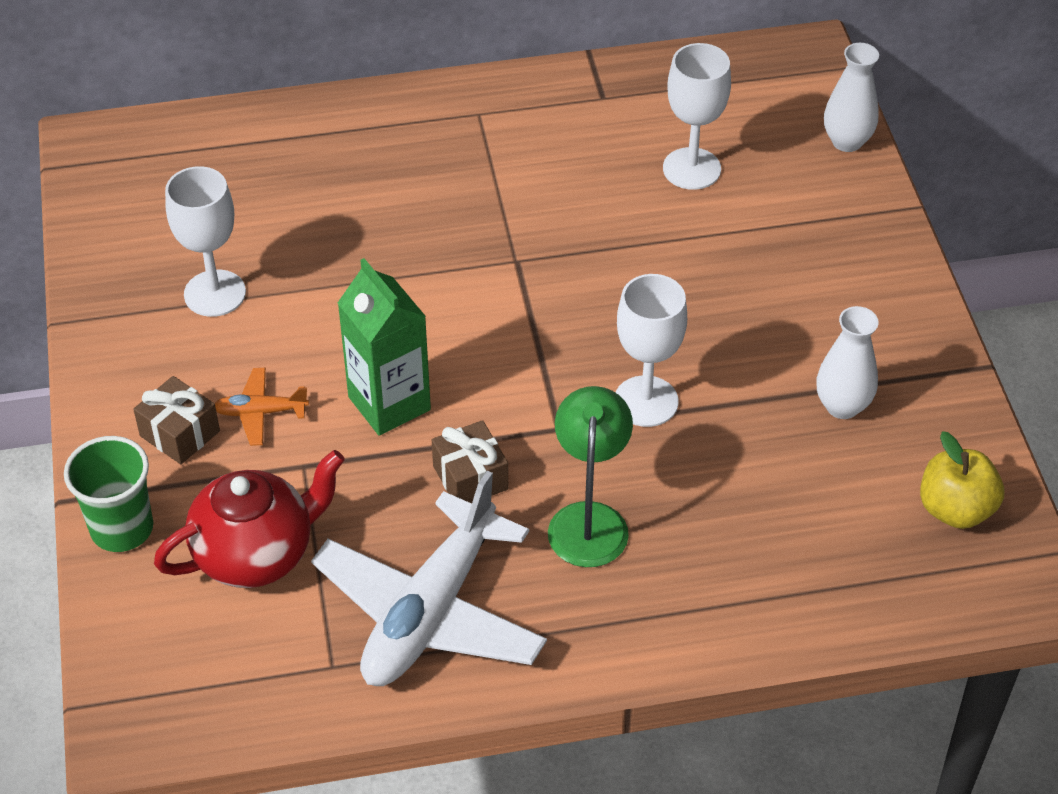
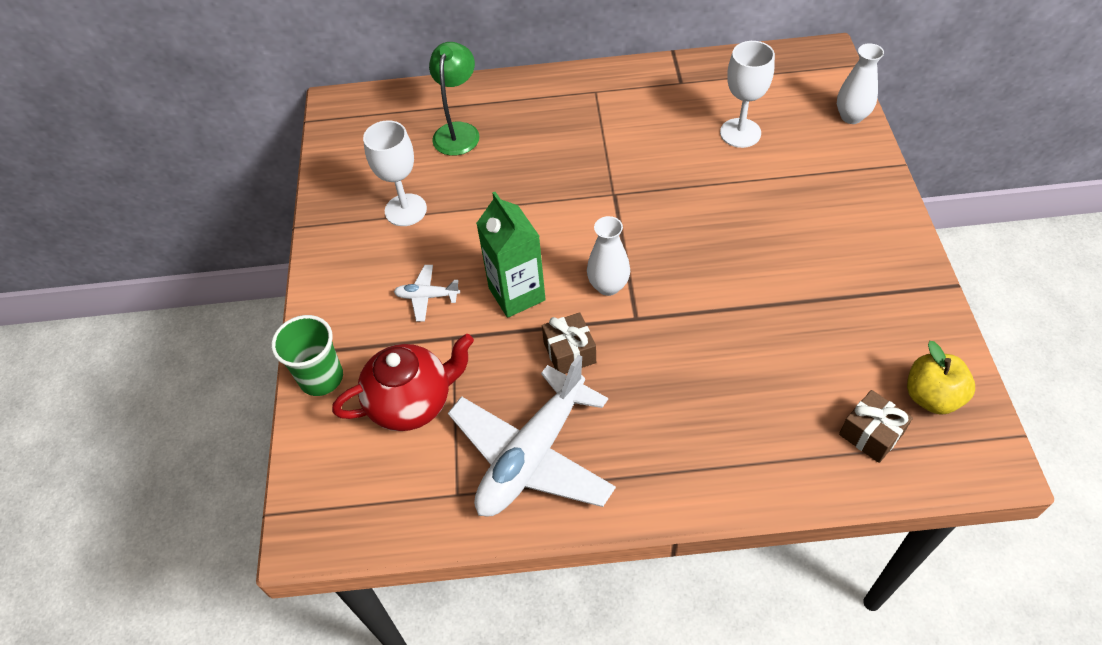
camera: 10 degrees right, 5 degrees up
(180, 433) = (370, 309): brown gift -> brown gift (871, 434)
(260, 412) = (427, 296): orange plane -> white plane
(589, 519) = (653, 389): green lamp -> green lamp (458, 131)
(646, 401) = (700, 301): white goblet -> none
(842, 406) = (845, 311): white vase -> white vase (608, 286)

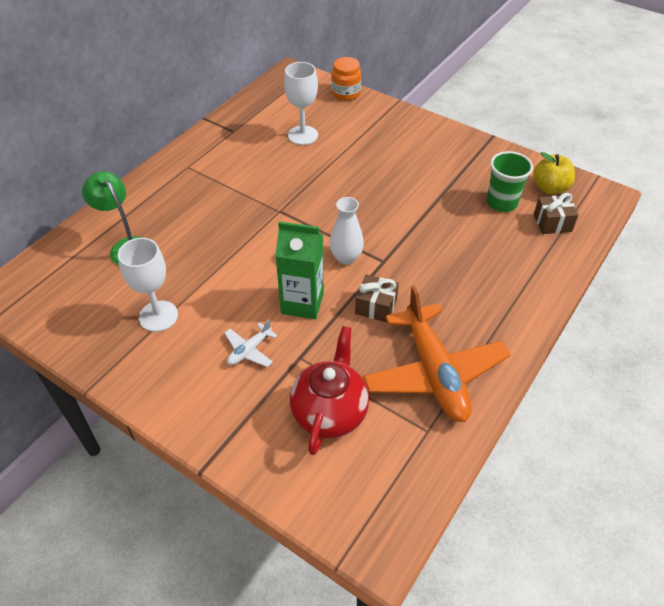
camera: 55 degrees left, 5 degrees down
(321, 378) = (250, 456): green cup -> green cup (501, 203)
(532, 455) = (434, 372): white plane -> orange plane
(851, 116) = (346, 93): white vase -> orange jar

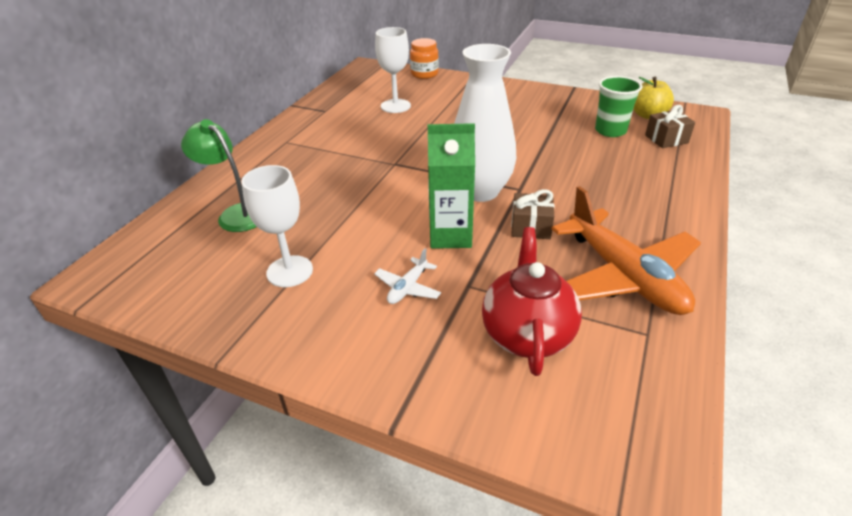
camera: 10 degrees left, 10 degrees down
(346, 257) = (480, 191): white vase -> white vase, size x1.81

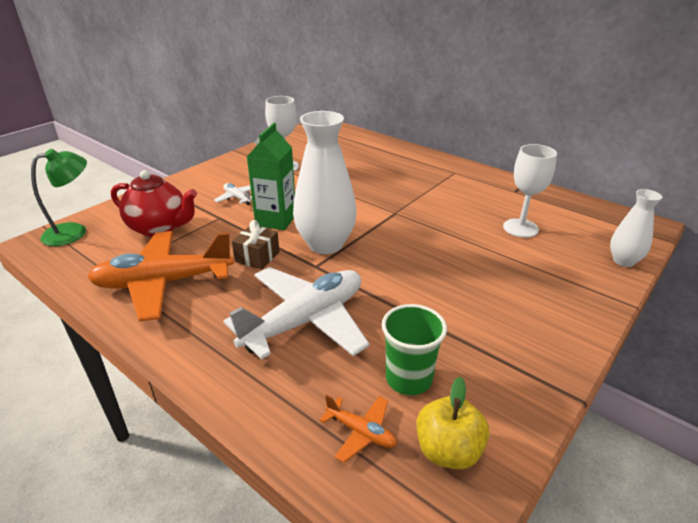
camera: 105 degrees right, 5 degrees down
(236, 214) = (357, 154): green lamp -> green lamp (74, 232)
(424, 74) = (623, 261): orange jar -> white vase
(596, 177) = (305, 321): none -> white plane
(666, 139) = (361, 432): brown gift -> orange plane

